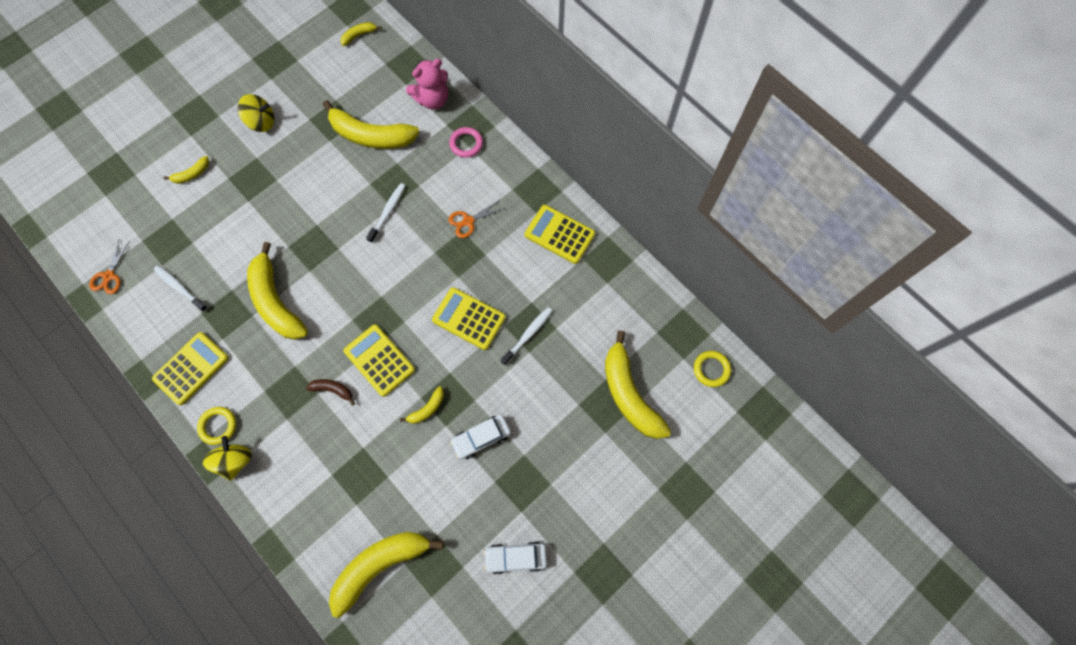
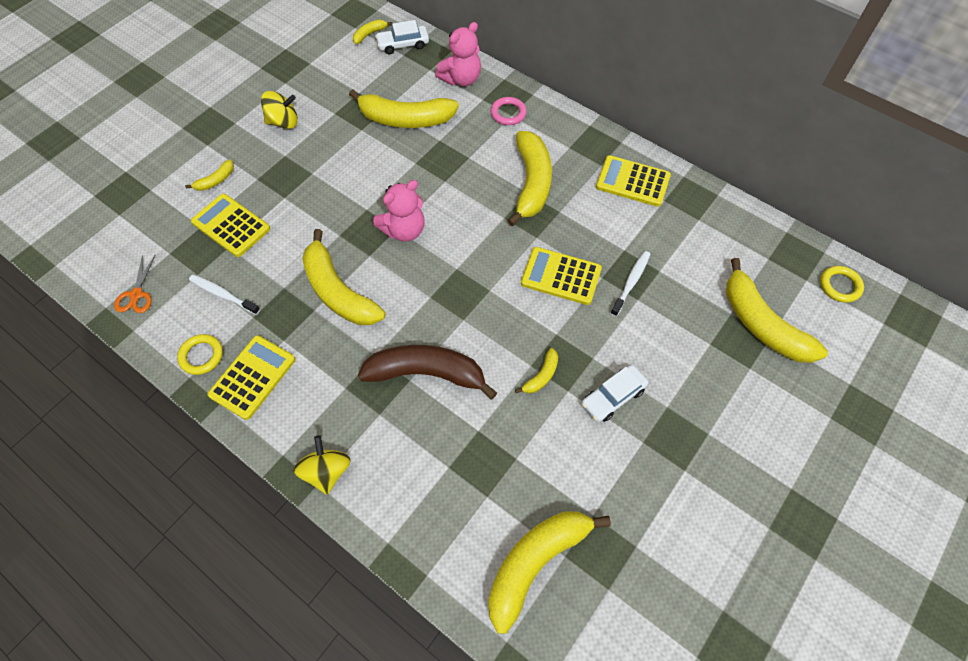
camera: 10 degrees left, 10 degrees down
(218, 426) = (298, 435): yellow ring -> yellow ring (201, 356)
(333, 390) = (426, 373): brown banana -> brown banana, size x2.22
(344, 251) = (404, 230): none -> pink teddy bear
(379, 360) = (472, 334): yellow calculator -> yellow calculator (231, 225)
(387, 212) = (442, 186): white toothbrush -> none
(468, 221) = (531, 183): orange scissors -> yellow banana
(515, 557) = (695, 523): white car -> white car (403, 44)

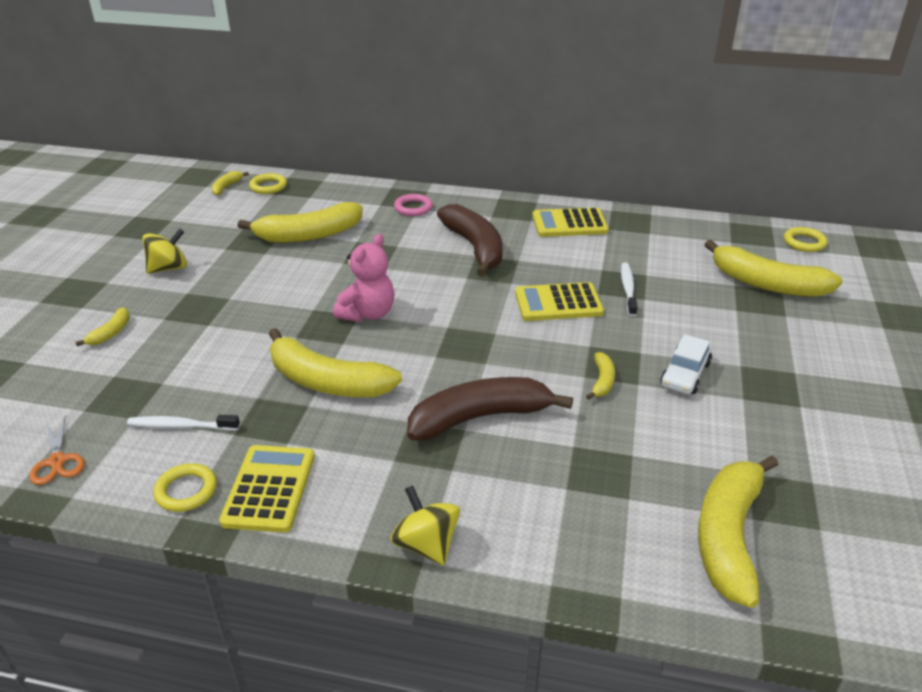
camera: 25 degrees left, 25 degrees down
(231, 225) = (154, 364): yellow calculator -> none
(403, 44) = (268, 186): white car -> yellow ring
(461, 79) = (347, 196): pink teddy bear -> none
(531, 183) = (475, 247): yellow banana -> brown banana

